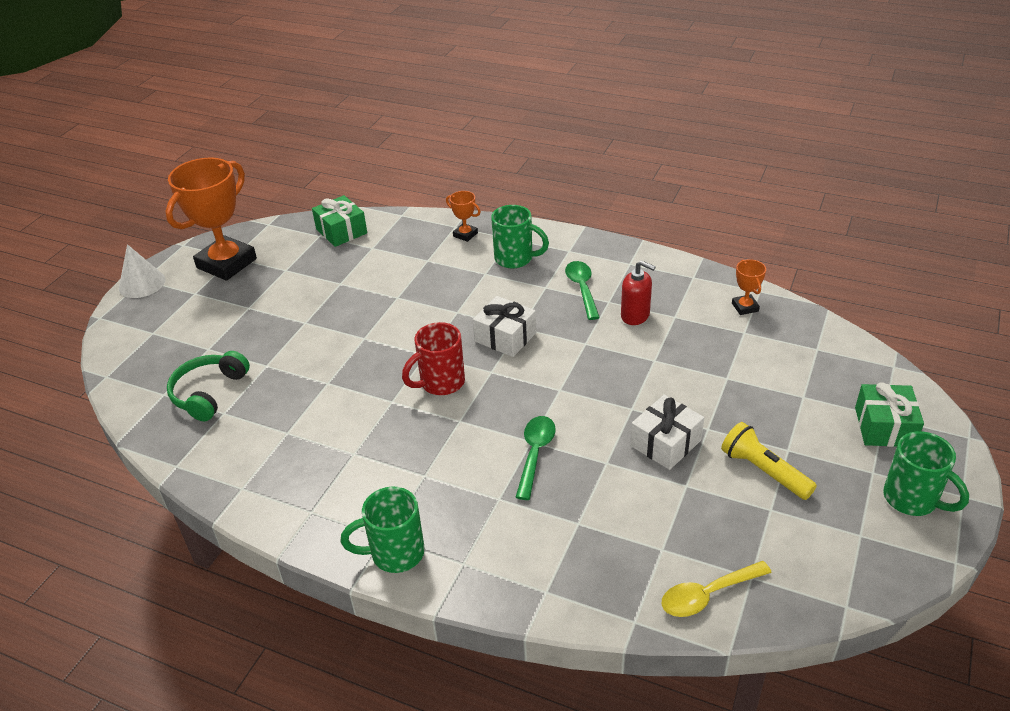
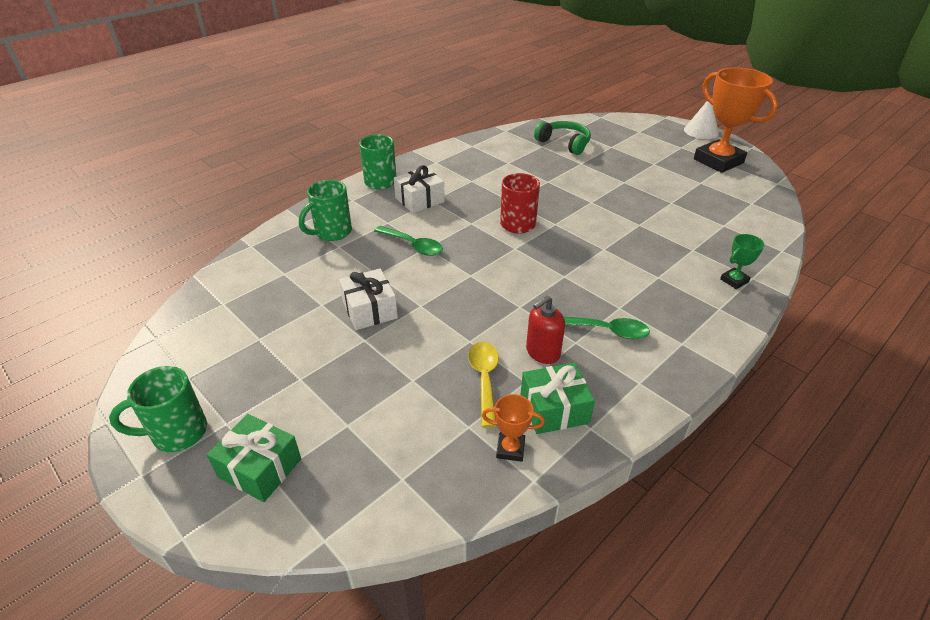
camera: 110 degrees right, 0 degrees up
(341, 231) = (757, 214): green gift -> green gift (554, 409)
(465, 234) = (734, 280): orange trophy -> green trophy
(505, 337) = (554, 265): white gift -> white gift (419, 200)
(515, 259) = (677, 301): green mug -> green mug (332, 233)
(707, 595) = (234, 279): yellow spoon -> yellow spoon (484, 379)
(763, 471) = (294, 352): yellow flashlight -> none

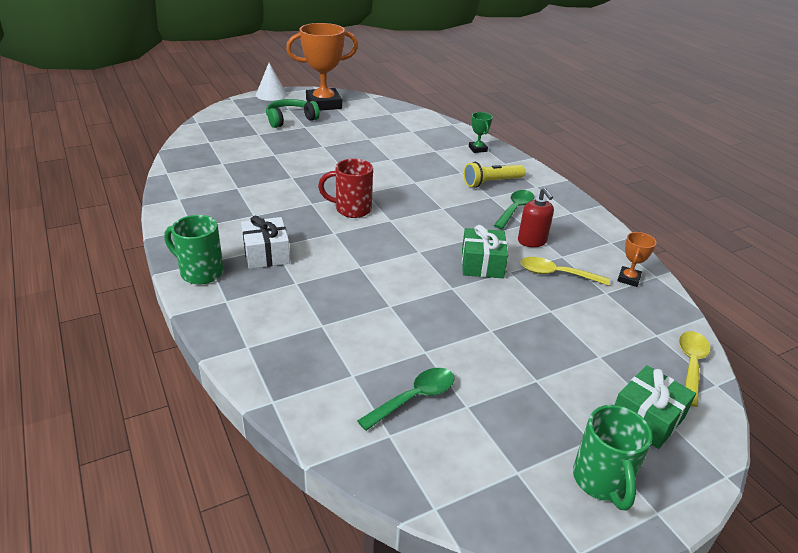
camera: 75 degrees left, 5 degrees down
(332, 233) = (289, 327): green mug -> none
(354, 513) = (691, 365): none -> yellow spoon
(370, 310) = (447, 319): white gift -> none
(413, 245) = (352, 274): green spoon -> green spoon (414, 398)
(554, 409) = (592, 251): green gift -> green gift (482, 264)
(564, 143) = (229, 152): green headphones -> green headphones (290, 119)
(655, 303) = (491, 182): none -> yellow flashlight

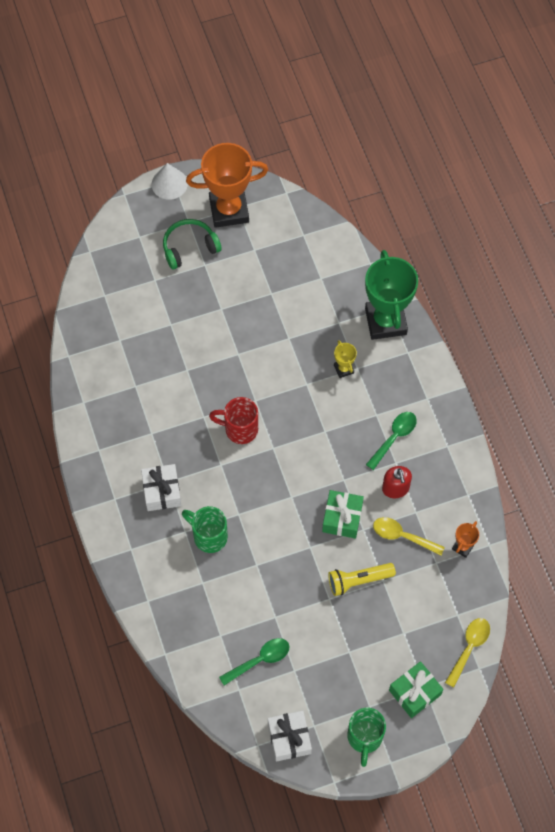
camera: 10 degrees right, 30 degrees up
(200, 272) = (109, 513): green mug -> green mug (209, 536)
(448, 173) = (343, 369): none -> yellow trophy
(477, 149) = (385, 321): green trophy -> green trophy, size x2.32
(484, 493) = (289, 738): none -> white gift
(491, 182) = (383, 389): yellow flashlight -> yellow flashlight (358, 580)

